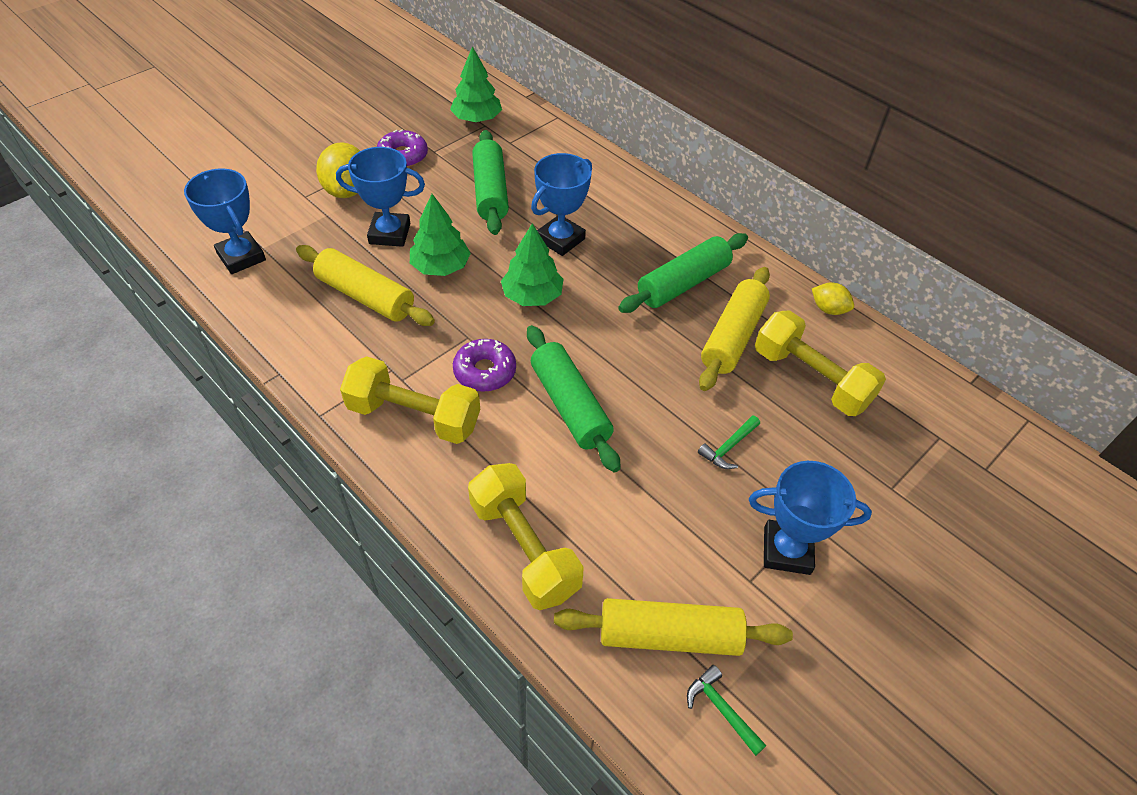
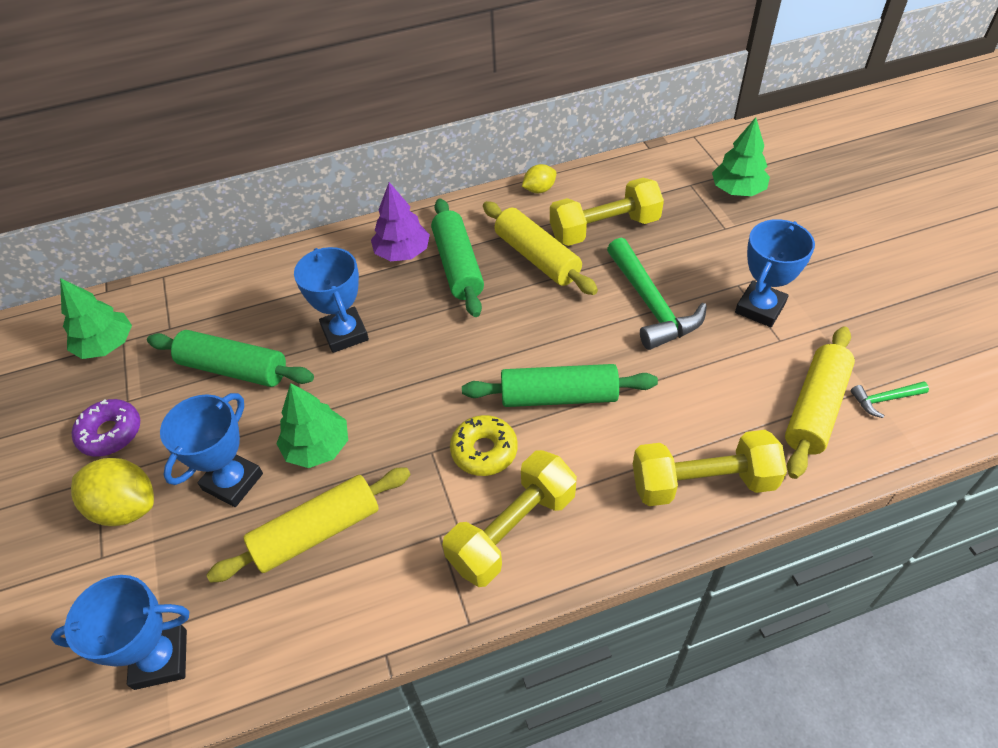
camera: 60 degrees left, 0 degrees up
(485, 371) = (484, 451): purple donut -> yellow donut
(532, 296) = (407, 381): green tree -> green tree (737, 190)
(674, 241) = (402, 252): none -> purple tree
(728, 447) = (651, 304): green hammer -> green hammer, size x2.11

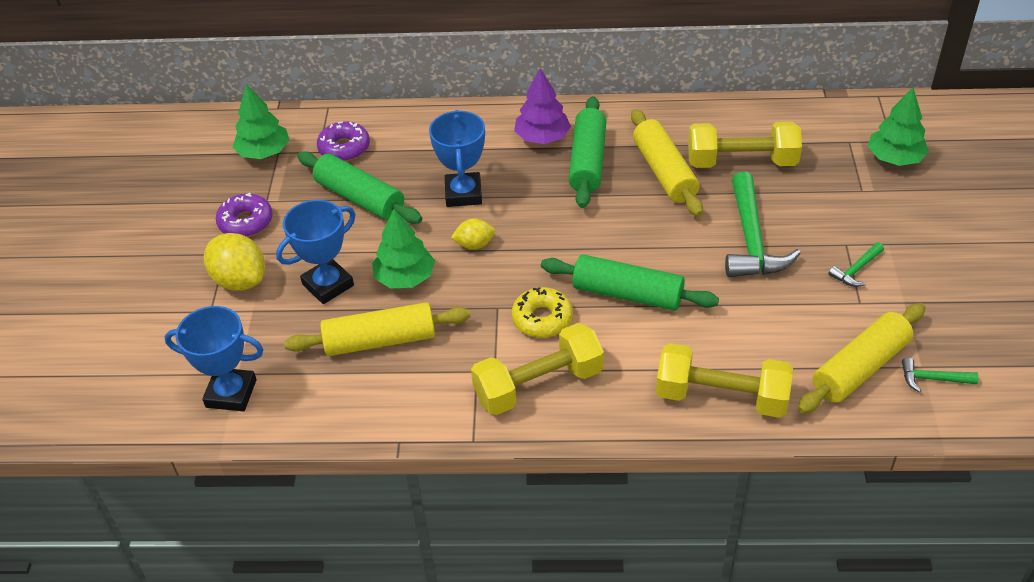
camera: 20 degrees right, 5 degrees down
(196, 317) = (344, 148): none -> purple donut
(539, 190) = (696, 111): yellow lemon -> yellow lemon (474, 244)
(760, 308) = (856, 270): blue trophy -> green hammer

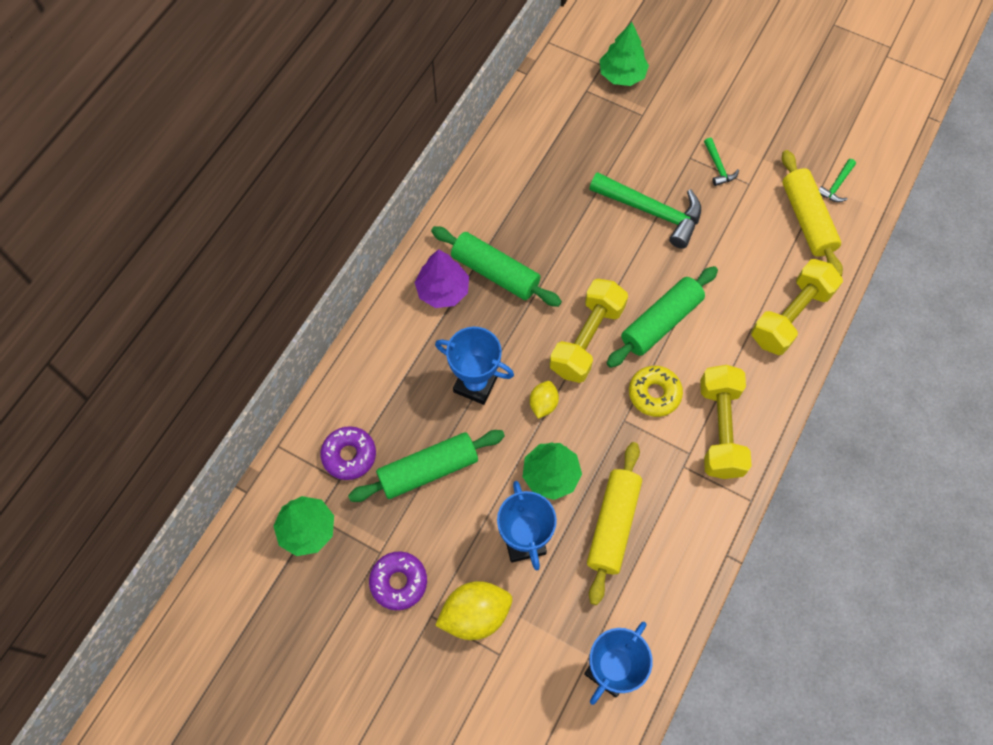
camera: 65 degrees left, 20 degrees up
(664, 172) = (543, 227): yellow rolling pin -> none
(741, 162) = (564, 170): yellow dumbbell -> yellow dumbbell (587, 339)

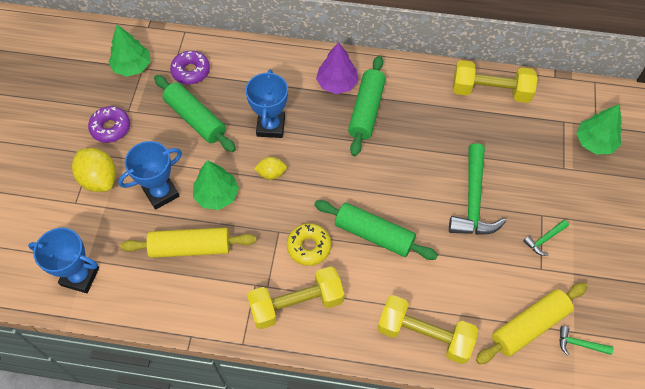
camera: 70 degrees right, 5 degrees down
(587, 339) = (336, 187): yellow dumbbell -> yellow dumbbell (490, 91)

